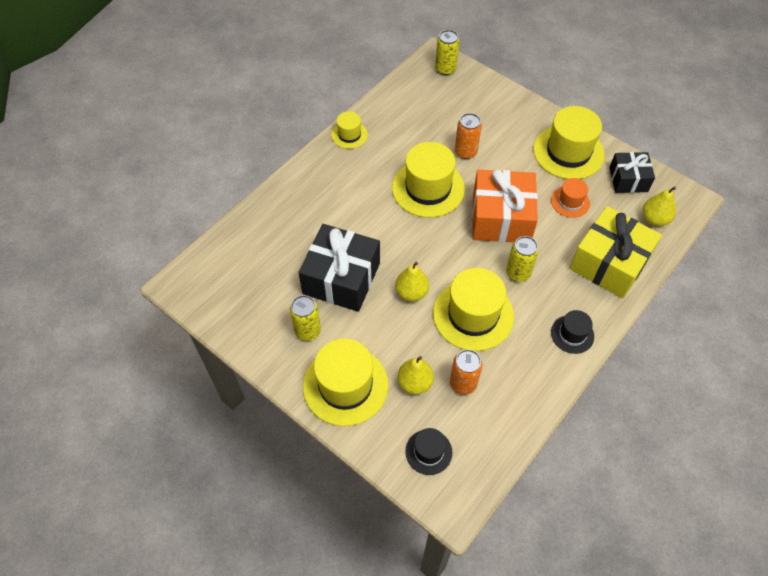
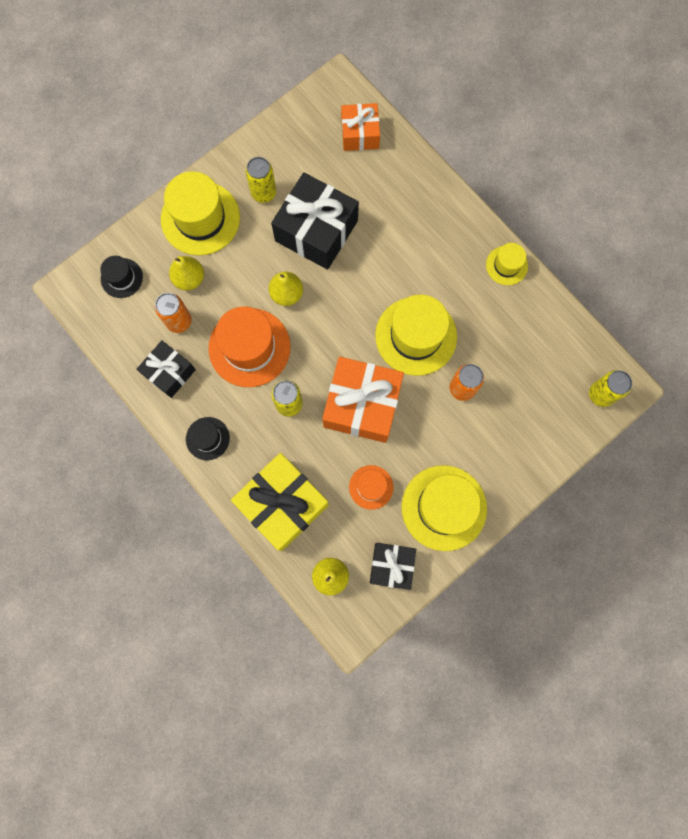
camera: 100 degrees right, 20 degrees up
(233, 257) = (360, 134): none -> orange gift
(473, 315) = (249, 347): yellow hat -> orange hat
(518, 381) = (169, 372): none -> black gift

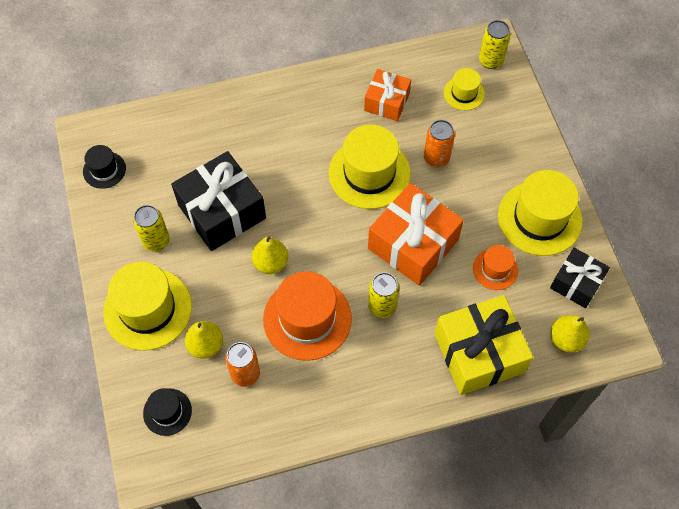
camera: 65 degrees left, 15 degrees down
(169, 372) = (294, 405): black gift -> none
(207, 438) = (381, 396): black hat -> black hat (104, 170)
(360, 134) = (148, 136): orange gift -> orange gift (387, 102)
(506, 265) = (341, 77): yellow hat -> yellow hat (464, 93)

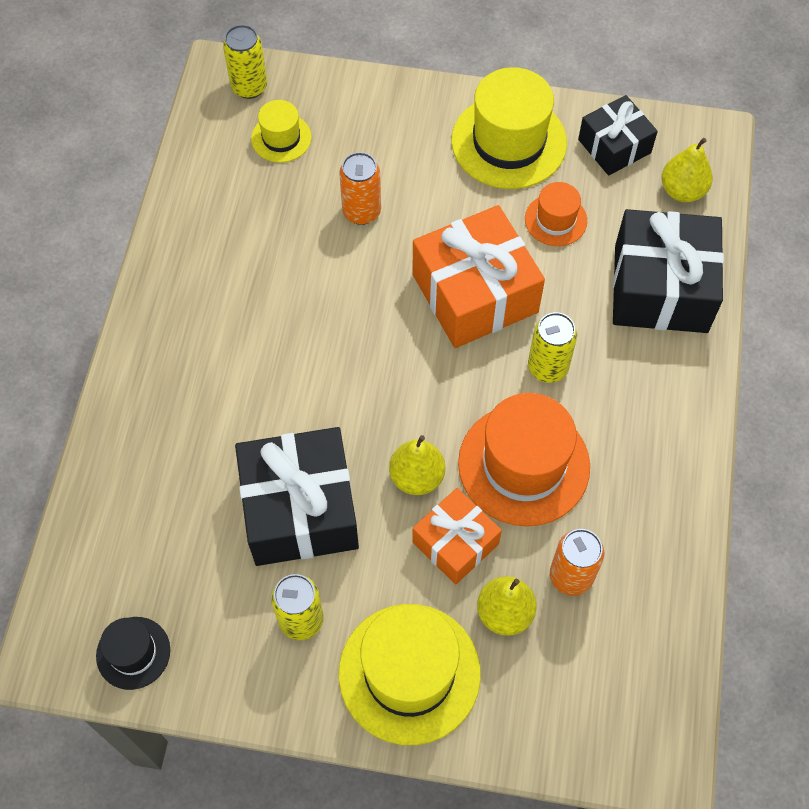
camera: 65 degrees left, 0 degrees up
(167, 412) = (584, 704): black hat -> none
(369, 173) = (341, 298): yellow hat -> none
(387, 102) = (241, 230): orange gift -> orange gift (455, 543)
(479, 353) = (660, 288): yellow gift -> black gift

